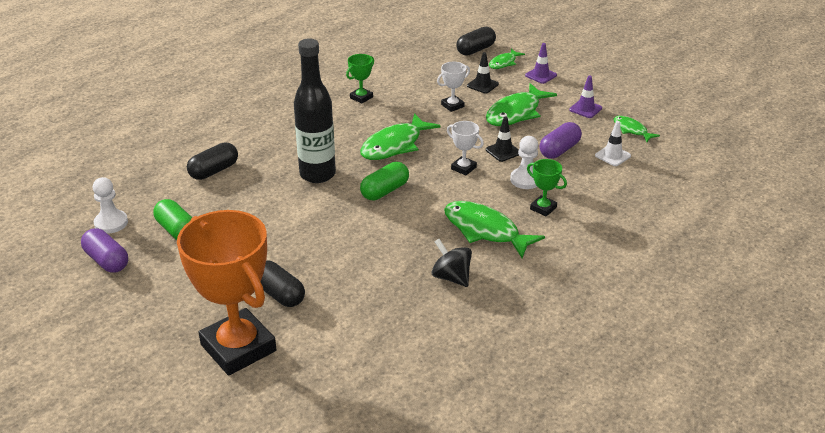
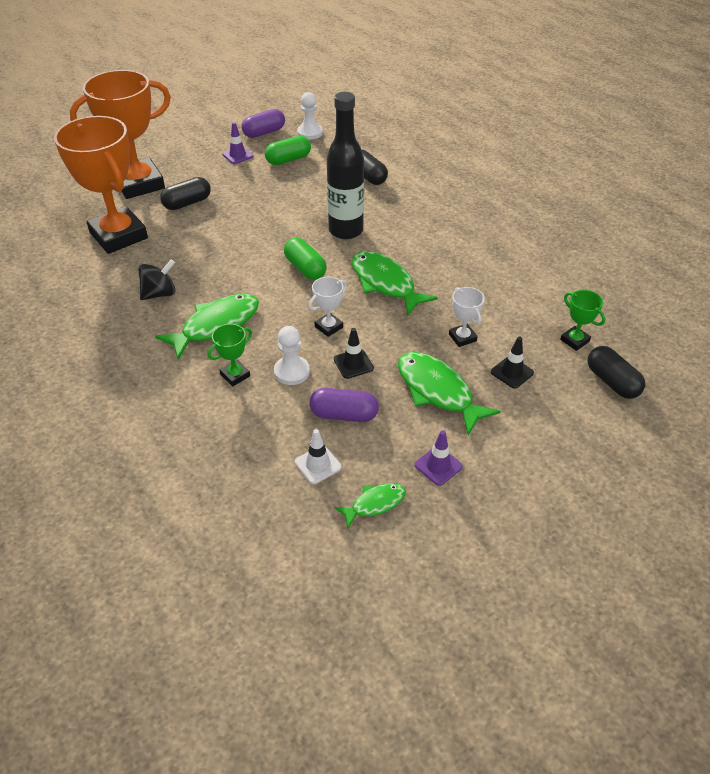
camera: 100 degrees right, 10 degrees up
(356, 336) = (119, 235): none -> orange trophy
(361, 97) = (488, 269): green trophy -> green trophy (574, 340)
(504, 63) = (574, 404): green fish -> none
(541, 75) = (537, 437): purple traffic cone -> purple traffic cone (237, 155)
(559, 150) = (344, 415): purple capsule -> purple capsule turned 45 degrees counterclockwise

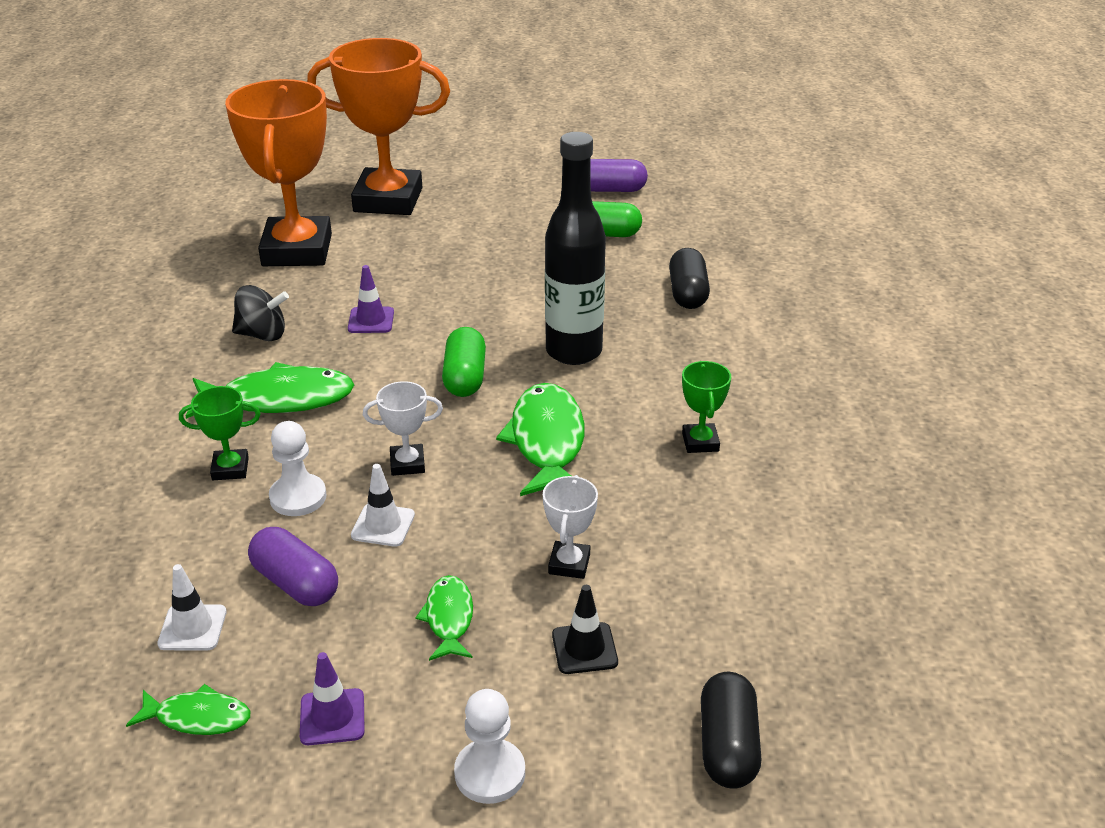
camera: 35 degrees right, 10 degrees down
(187, 203) = (416, 242): black capsule -> none
(237, 155) = (543, 206): purple traffic cone -> purple traffic cone (371, 320)
(310, 133) = (672, 209): white pawn -> white pawn (490, 773)
(353, 364) = (383, 525): black traffic cone -> white traffic cone
(437, 391) = (449, 618): green fish -> green fish, size x0.55
(574, 340) = (738, 653): green trophy -> green trophy (700, 442)

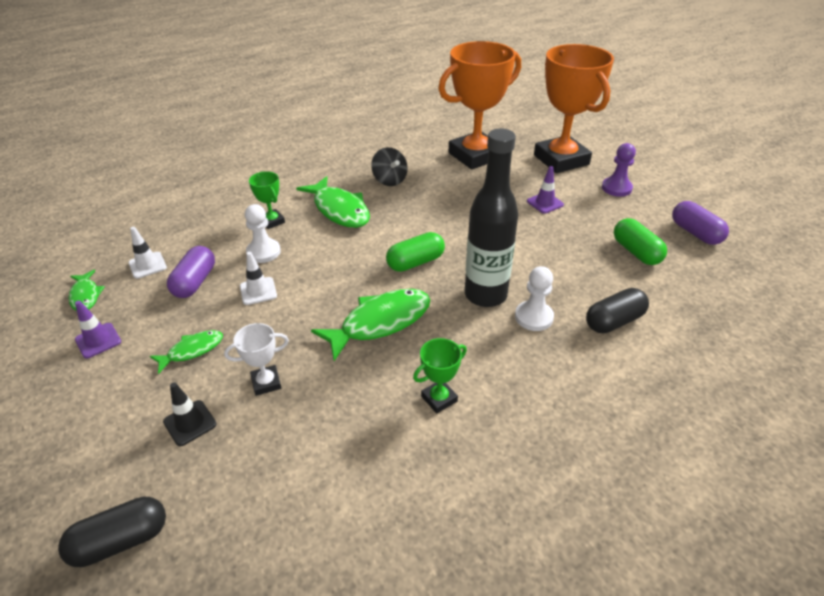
camera: 60 degrees right, 5 degrees up
(371, 320) = (437, 206): purple traffic cone -> purple traffic cone (545, 203)
(407, 464) = (317, 276): white trophy -> none
(486, 194) = (616, 188): none -> purple pawn
(490, 773) = (69, 423): white pawn -> white pawn (533, 317)

